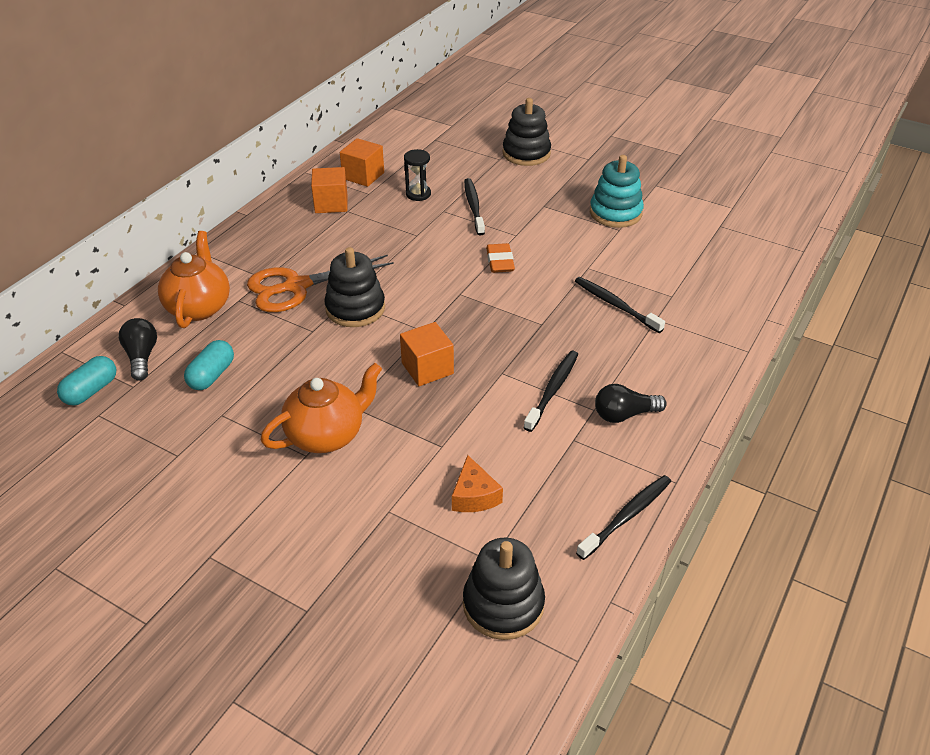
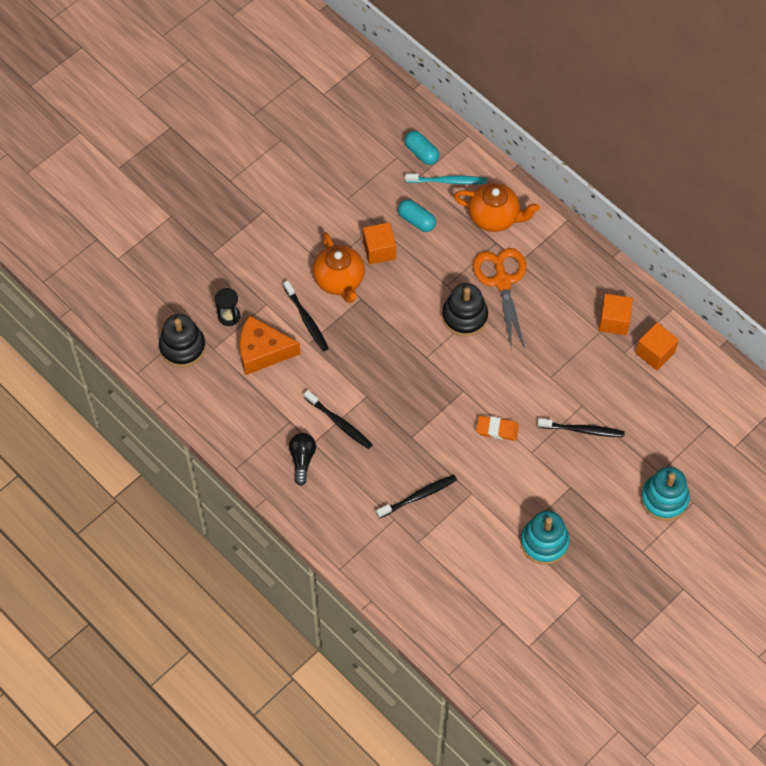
camera: 105 degrees right, 20 degrees up
(142, 357) = (448, 181): black light bulb -> turquoise toothbrush
(418, 194) = (613, 391): black hourglass -> black hourglass (229, 316)
(427, 368) = (385, 350): orange cube -> orange cube (379, 250)
(474, 496) = (262, 351): orange cheese -> orange cheese, size x1.70
(526, 153) = (664, 499): black stacking toy -> turquoise stacking toy
(627, 516) = (219, 430): black toothbrush -> black toothbrush (306, 320)

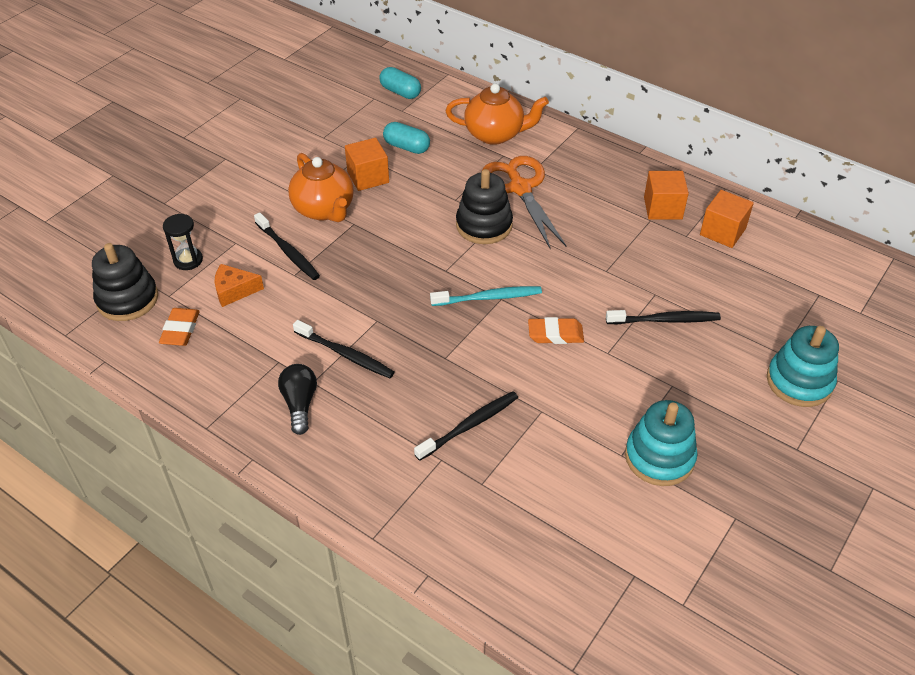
camera: 10 degrees left, 15 degrees down
(221, 382) = (180, 330): none -> orange eraser
(262, 351) = (234, 291): orange cheese -> orange cheese, size x0.59
(448, 181) = (435, 111): turquoise toothbrush -> turquoise toothbrush (489, 298)

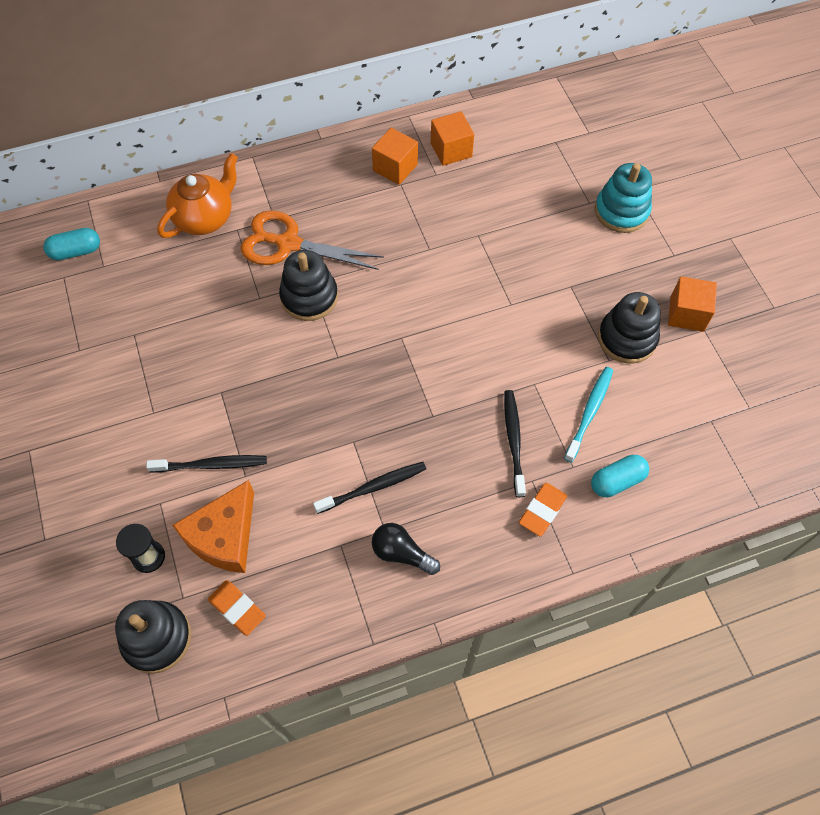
camera: 55 degrees left, 15 degrees up
(234, 291) = (224, 536): orange cheese -> orange cheese, size x1.70
(324, 209) = (181, 405): orange teapot -> none
(368, 177) = (170, 346): orange cube -> orange cube (687, 314)
(406, 147) = (158, 292): turquoise capsule -> turquoise capsule (617, 481)
(489, 298) = (393, 345): turquoise toothbrush -> turquoise toothbrush (589, 412)
(555, 334) = (467, 325): orange eraser -> orange eraser (542, 510)
(659, 457) = (627, 338): turquoise stacking toy -> black stacking toy
(665, 320) = (508, 247): black toothbrush -> none

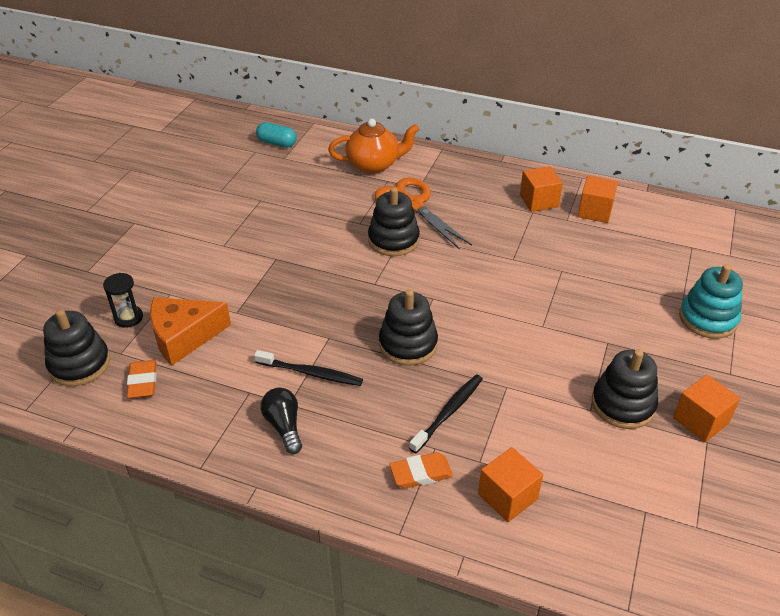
camera: 40 degrees right, 20 degrees down
(211, 465) = (223, 293): black toothbrush -> none
(424, 399) = (408, 344): none -> black stacking toy
(589, 412) = (534, 434): turquoise toothbrush -> none
(617, 481) = (507, 496): turquoise capsule -> orange cube

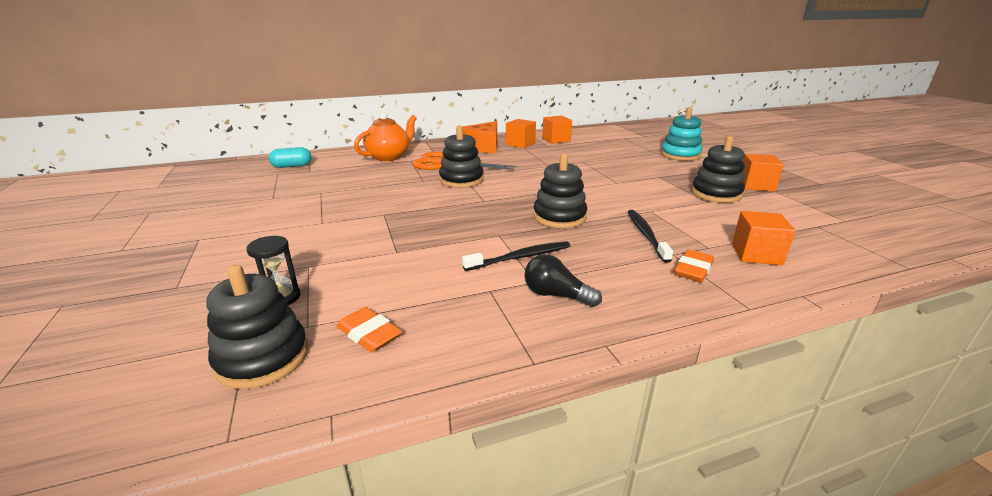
camera: 40 degrees left, 15 degrees down
(184, 337) = (367, 285): orange cheese -> orange cheese (483, 147)

